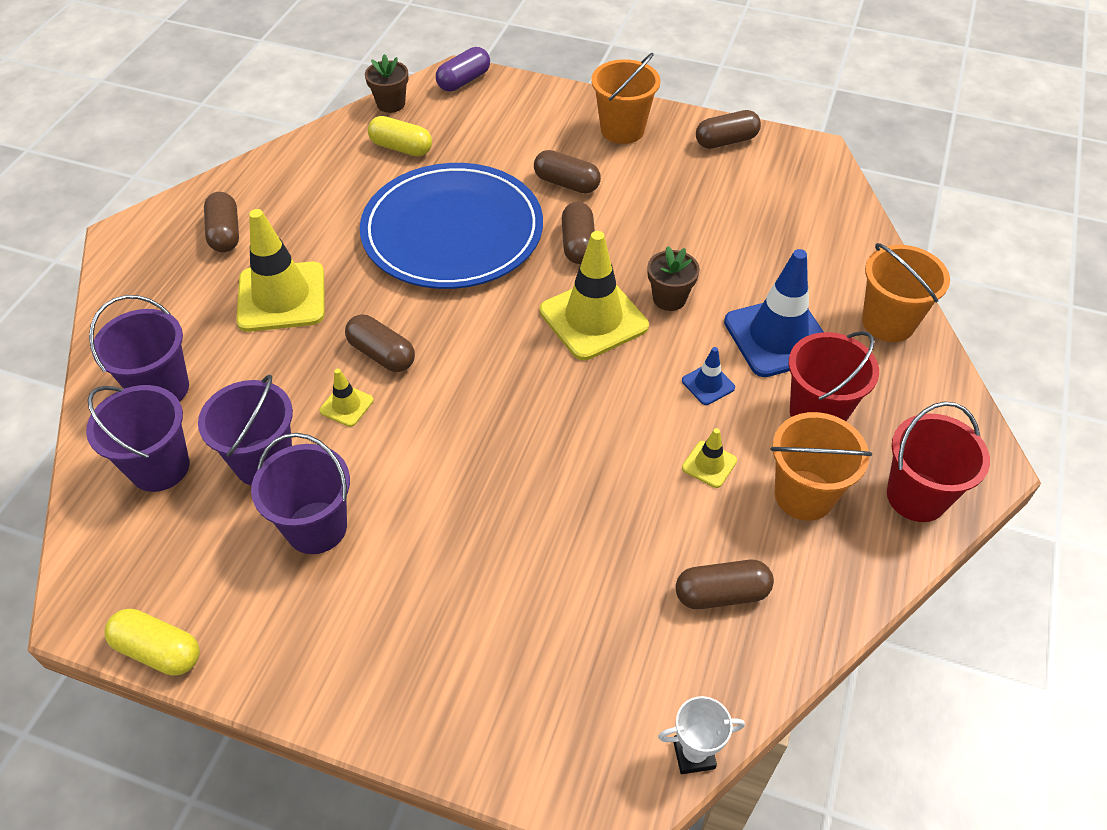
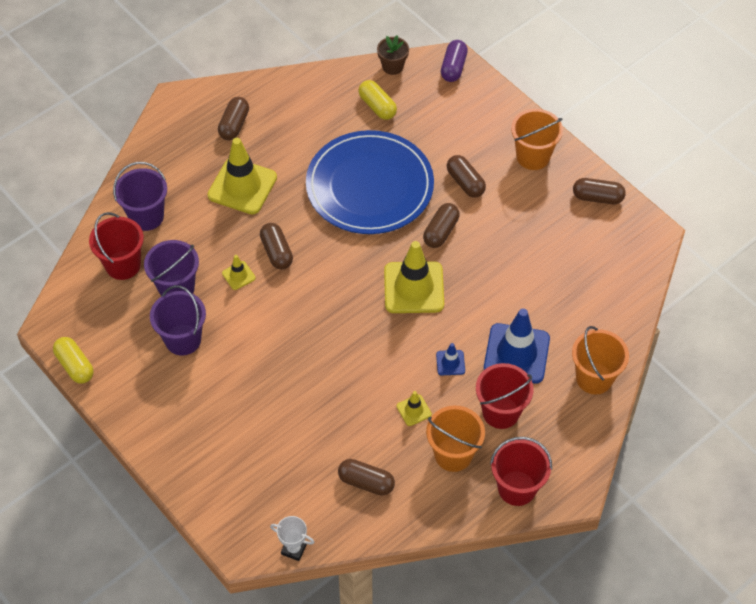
camera: 30 degrees right, 5 degrees up
(160, 467) = (123, 265): purple bucket -> red bucket
(464, 81) = (453, 67): purple capsule -> purple capsule turned 60 degrees counterclockwise
(669, 298) = (469, 296): brown flower pot -> none

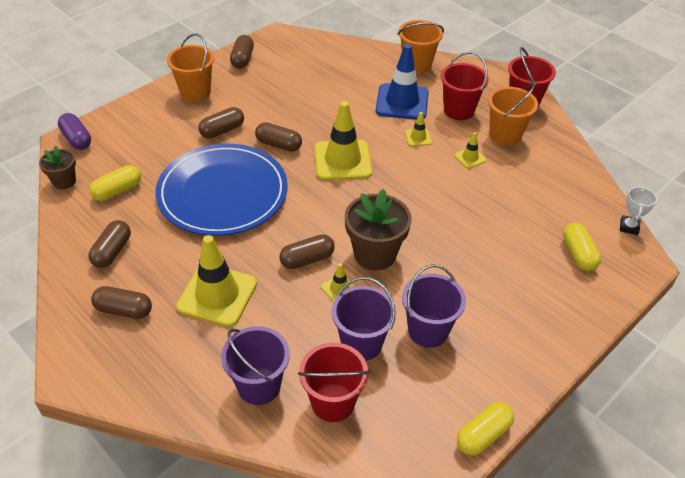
camera: 95 degrees left, 10 degrees down
(259, 487) = (578, 254): none -> yellow capsule
(278, 306) = (375, 254): none -> brown flower pot
(366, 482) = (548, 184): brown capsule -> brown capsule (112, 251)
(450, 363) = (418, 137): blue traffic cone -> yellow traffic cone
(453, 67) = (76, 139): purple capsule -> purple capsule turned 45 degrees clockwise

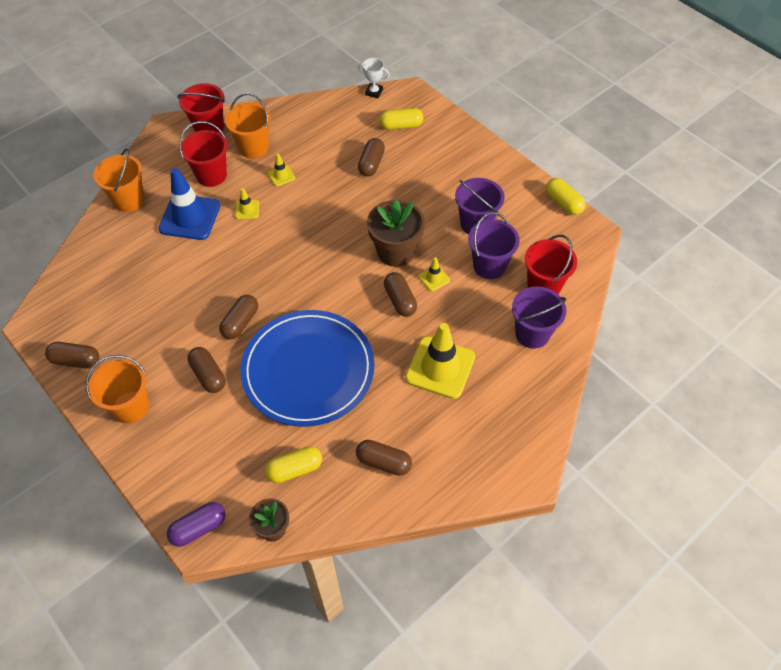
camera: 85 degrees left, 10 degrees up
(118, 191) = (295, 469): yellow capsule -> yellow capsule turned 75 degrees counterclockwise
(124, 310) = (457, 442): brown capsule -> brown capsule (371, 164)
(342, 160) = (272, 270): yellow traffic cone -> none

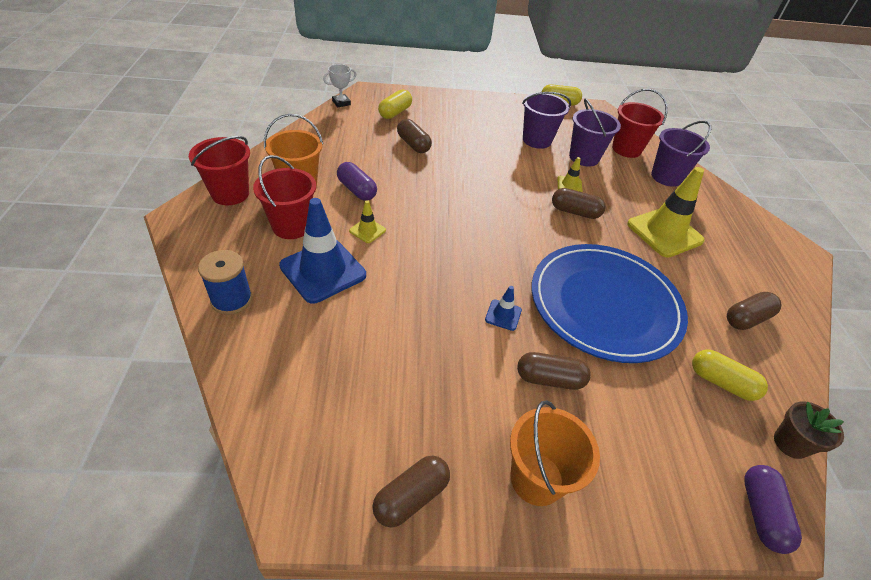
camera: 55 degrees left, 10 degrees down
(129, 200) = (231, 299): orange bucket -> blue spool
(240, 322) = (503, 315): brown capsule -> blue traffic cone
(281, 175) = (356, 190): yellow traffic cone -> purple capsule
(295, 469) = (721, 382): yellow capsule -> yellow capsule turned 75 degrees counterclockwise
(395, 252) = (521, 186): brown flower pot -> none

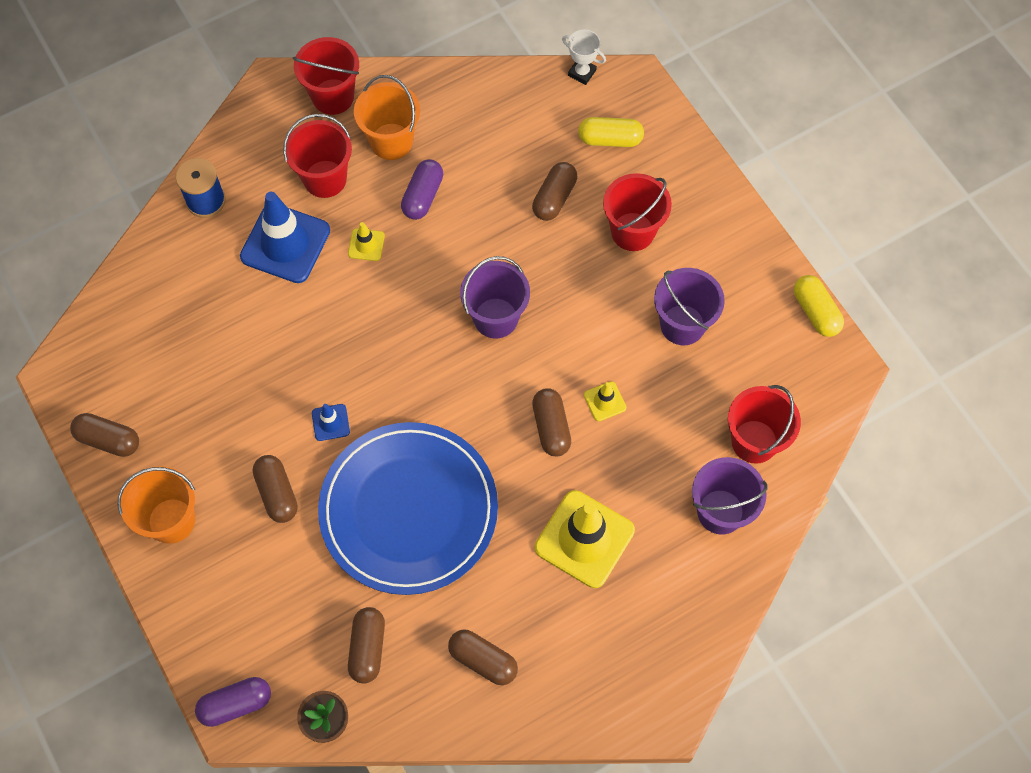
camera: 65 degrees right, 20 degrees up
(462, 130) = (632, 231): none -> red bucket
(584, 157) = (686, 396): purple bucket -> purple bucket (495, 318)
(721, 382) = (368, 648): yellow capsule -> brown capsule

